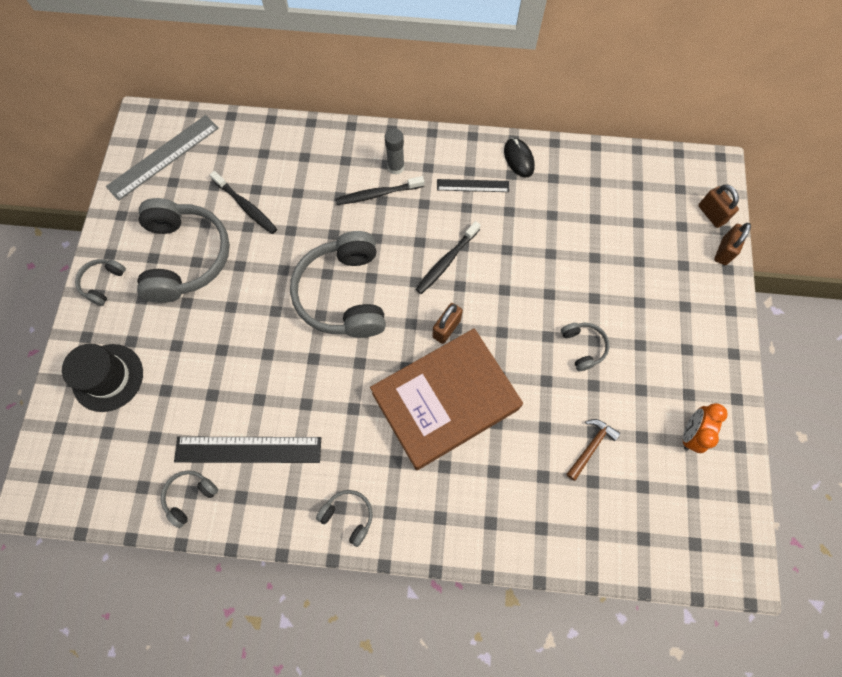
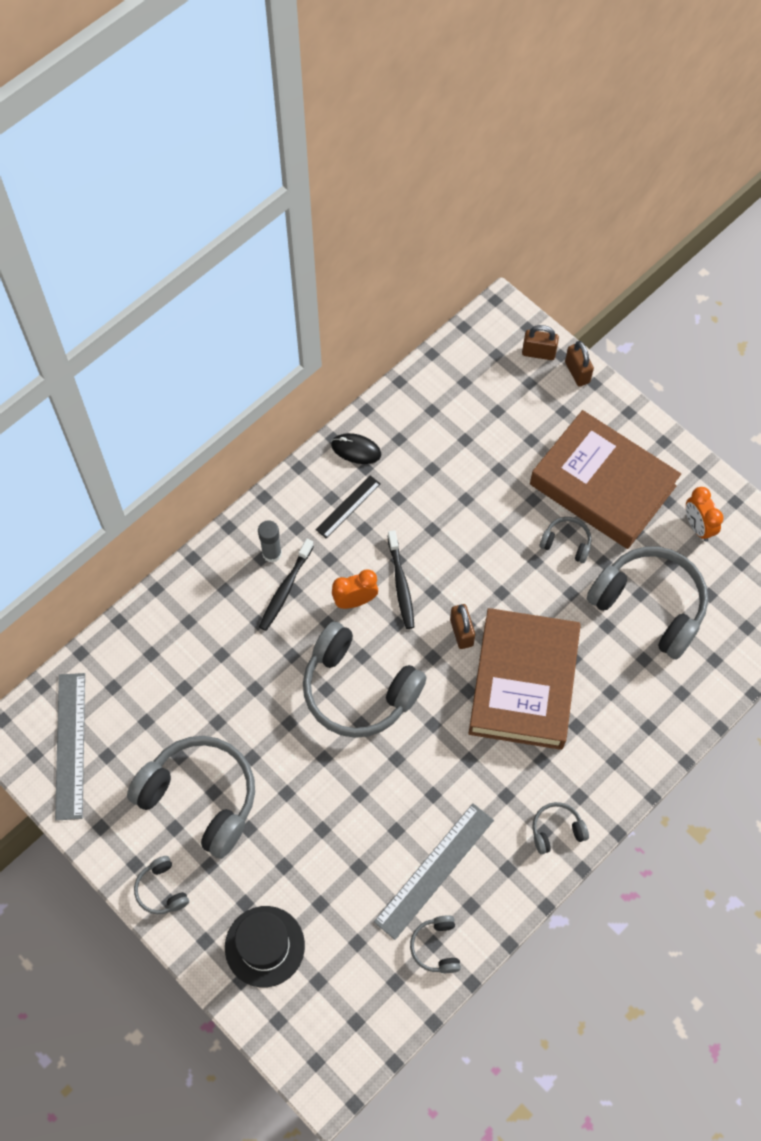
camera: 50 degrees left, 5 degrees down
(246, 206) = (195, 709): black toothbrush -> none
(248, 449) = (434, 870): black ruler -> grey ruler
(408, 242) = (355, 601): none -> orange clock
(591, 447) = (650, 605): brown hammer -> grey headphones
(653, 337) = (602, 485): none -> brown book

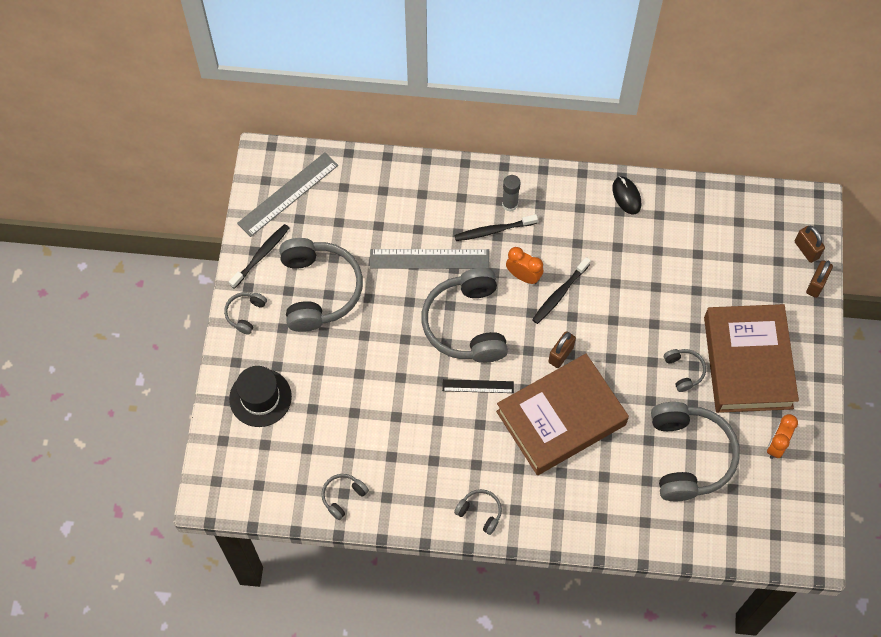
camera: 50 degrees right, 0 degrees up
(112, 824) = (261, 255): none -> black toothbrush
(348, 506) = (583, 222): black ruler -> black ruler (478, 386)
(434, 870) = (390, 458): grey ruler -> grey ruler (429, 259)

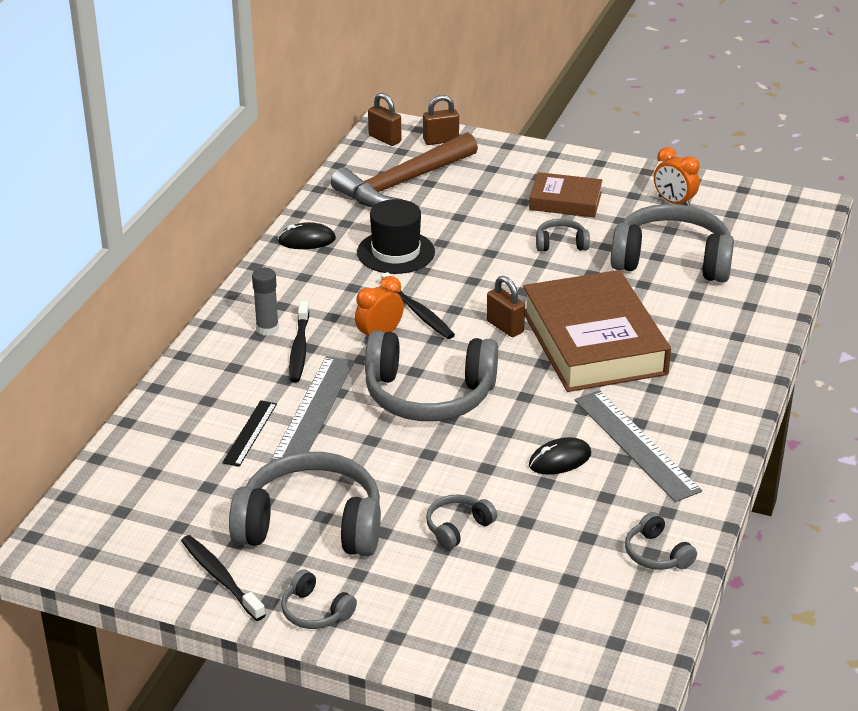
camera: 75 degrees left, 30 degrees down
(260, 397) = (467, 617): black hat -> black hat (396, 252)
(288, 194) = (129, 531): grey ruler -> grey ruler (636, 444)
(421, 421) = (560, 460): none -> black mouse
(478, 386) = (525, 401): black ruler -> black ruler (250, 433)
(480, 512) = (709, 430): grey headphones -> grey headphones (457, 528)
(730, 239) = (403, 183): none -> brown hammer
(747, 362) = (565, 201): brown book -> brown book, size x0.53
(816, 284) = (486, 143): brown padlock -> brown padlock (384, 139)

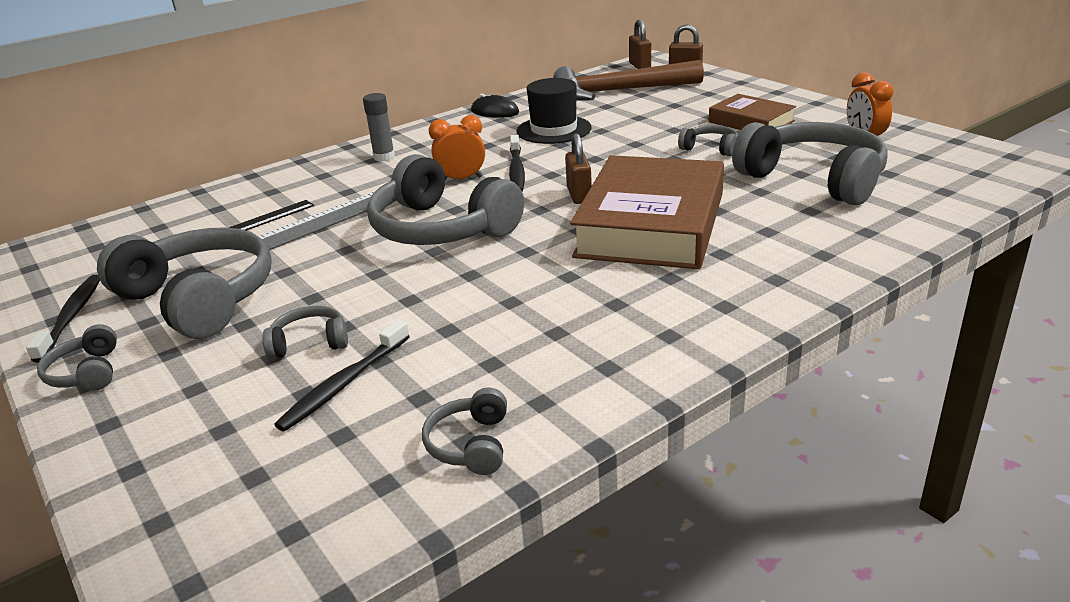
camera: 35 degrees right, 5 degrees down
(299, 348) = (388, 174): black toothbrush -> black toothbrush (344, 384)
(560, 460) = (488, 313): black mouse -> none
(636, 444) = (587, 323): grey ruler -> none

